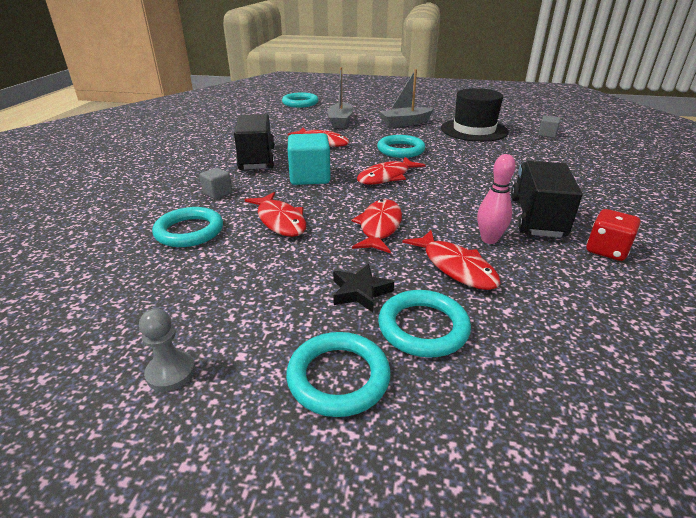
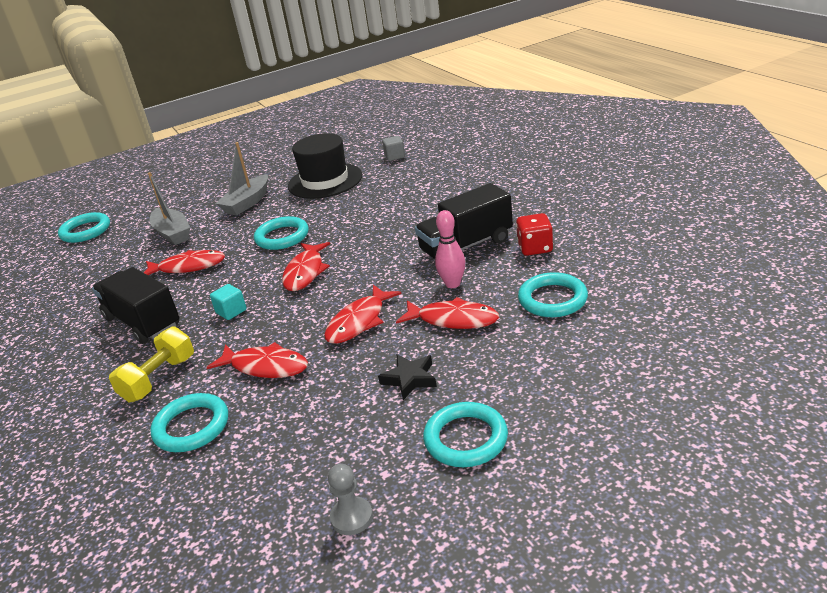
camera: 35 degrees left, 0 degrees up
(217, 193) = (159, 379): grey cube -> yellow dumbbell
(310, 177) = (231, 311): turquoise cube -> turquoise cube, size x0.53
(379, 227) = (359, 322): red fish -> red fish turned 120 degrees counterclockwise
(423, 327) = (480, 374): turquoise ring -> turquoise ring (552, 299)
(536, 217) = (466, 246): black truck -> black truck turned 90 degrees counterclockwise

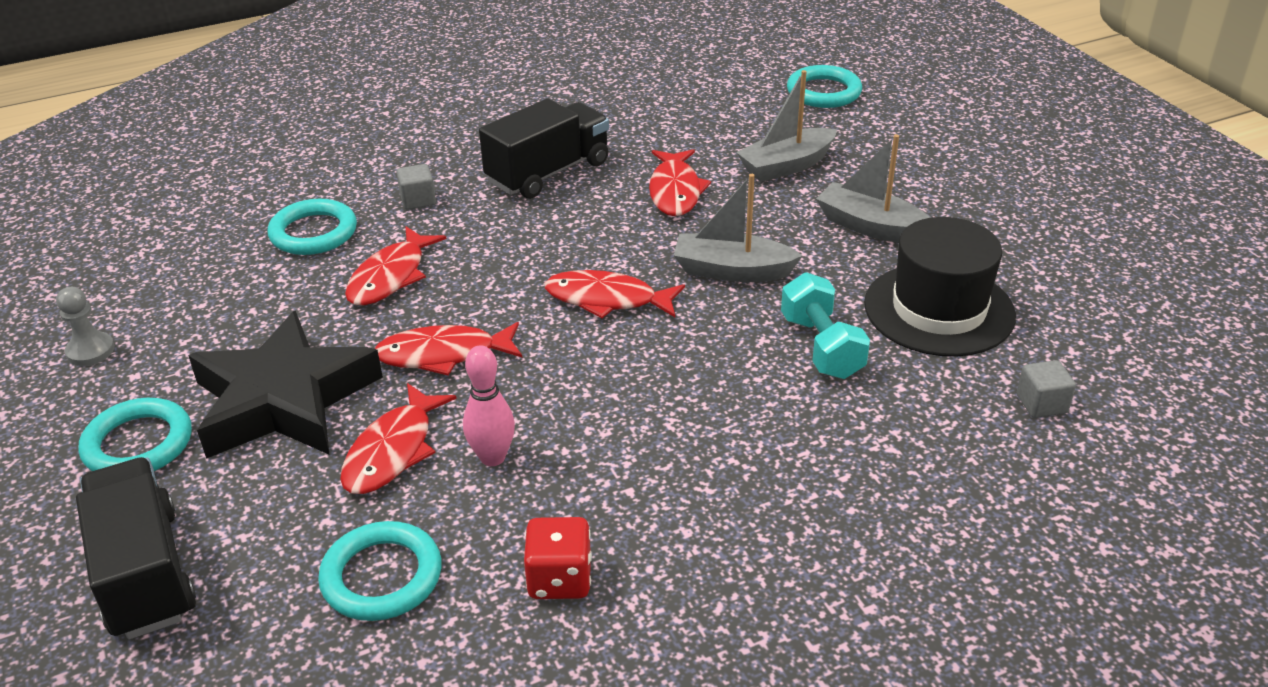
camera: 90 degrees right, 5 degrees up
(159, 379) = (418, 200): yellow dumbbell -> grey cube
(231, 311) = (535, 239): turquoise cube -> none
(282, 237) = (732, 270): turquoise ring -> grey boat
(354, 205) = (821, 347): none -> turquoise dumbbell
(359, 322) = (443, 355): red fish -> red fish turned 45 degrees counterclockwise
(410, 379) = (284, 400): black star -> black star, size x2.36
(466, 246) = (609, 484): black truck -> black truck (144, 573)

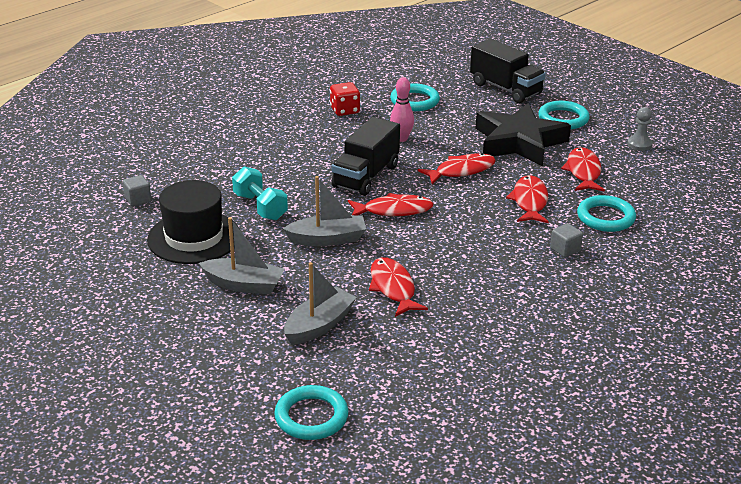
camera: 160 degrees right, 5 degrees down
(393, 451) = (448, 134): red fish -> red fish (583, 172)
(548, 173) = (495, 286): black truck -> black truck (366, 176)

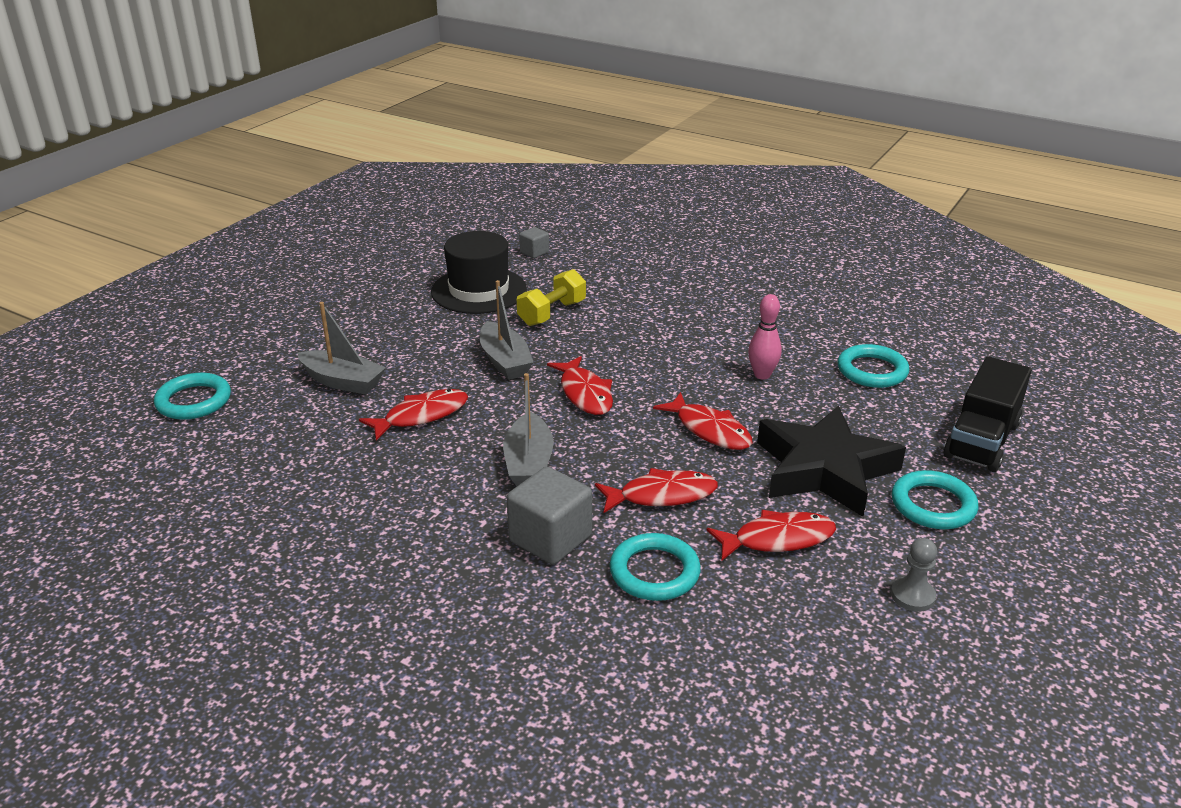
camera: 75 degrees right, 0 degrees up
(244, 285) = (404, 330): grey boat -> grey boat (528, 463)
(260, 207) = (552, 313): turquoise dumbbell -> yellow dumbbell
(345, 110) = (803, 327): red dice -> none
(366, 176) = (653, 364): black truck -> none
(565, 249) = (550, 538): grey cube -> grey cube, size x1.89

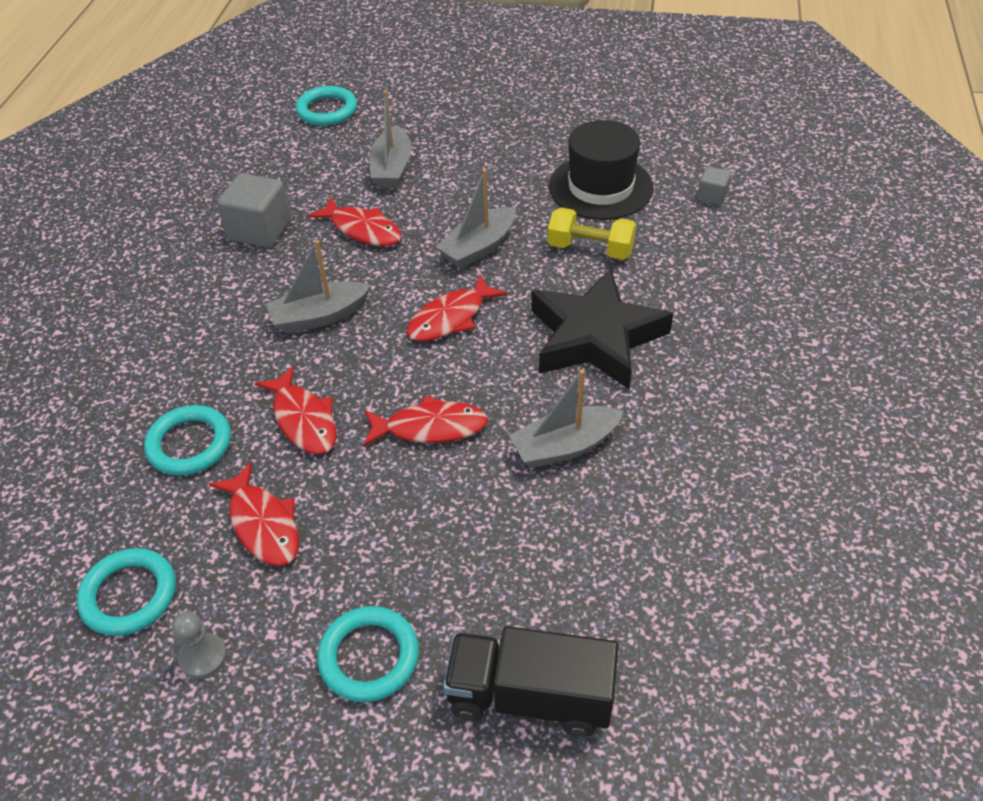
camera: 70 degrees right, 15 degrees up
(550, 538) = (216, 364): grey cube -> grey cube (260, 230)
(709, 430) = (430, 427): red fish -> red fish turned 120 degrees counterclockwise
(762, 375) = (564, 446): pink bowling pin -> grey boat
(824, 469) = (398, 541): black star -> black star (595, 338)
(872, 371) = (637, 552): turquoise ring -> turquoise ring (129, 595)

